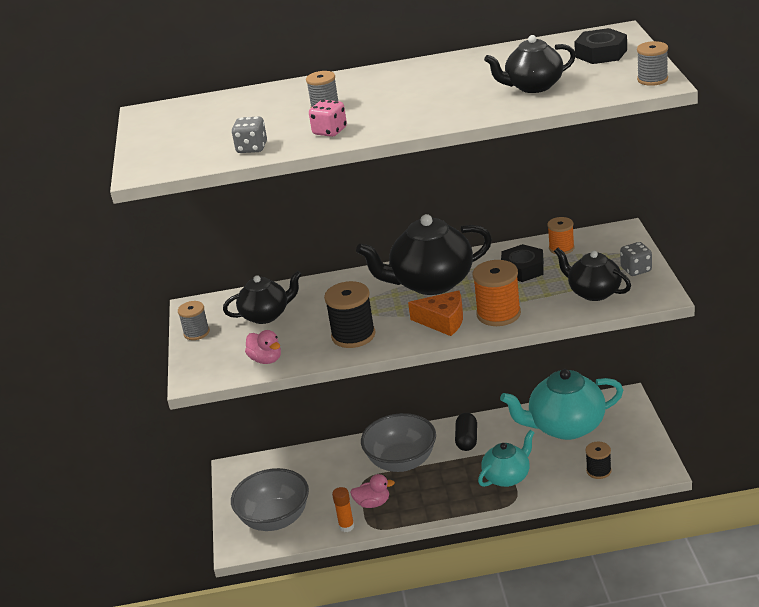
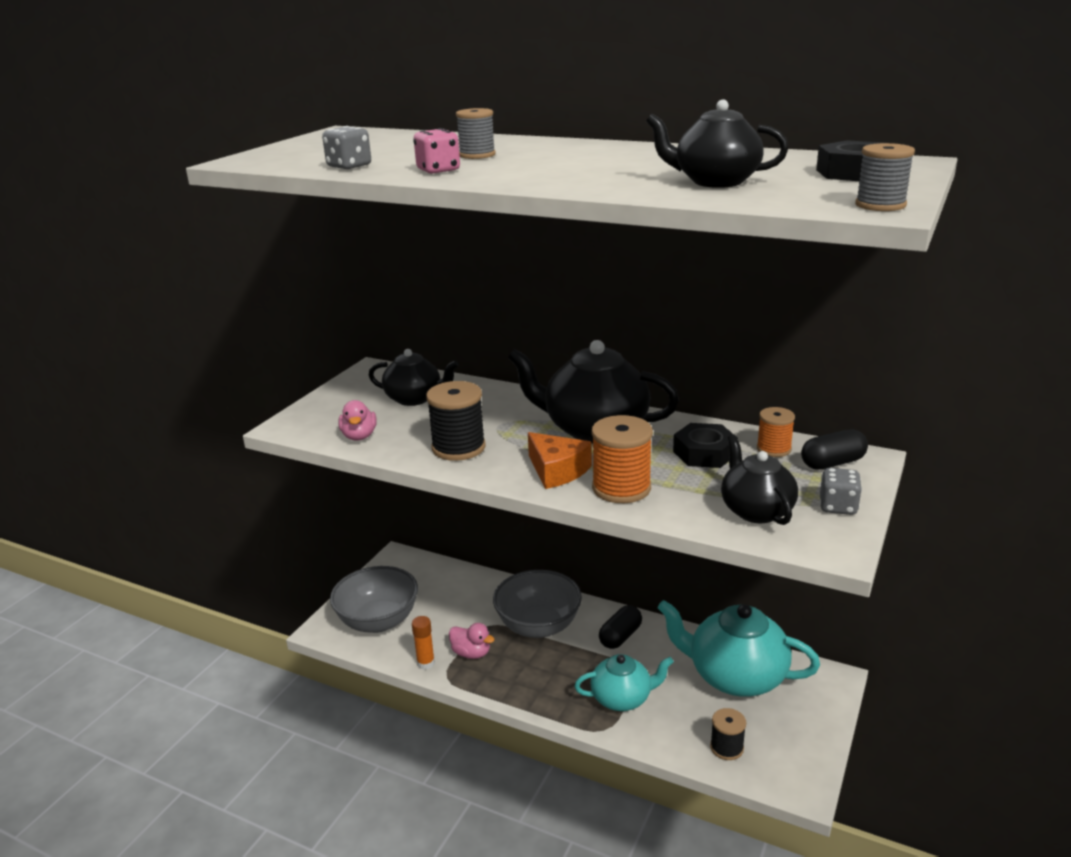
camera: 30 degrees right, 5 degrees down
(196, 333) = (343, 390): grey spool -> none
(605, 243) = (832, 463): none -> black capsule

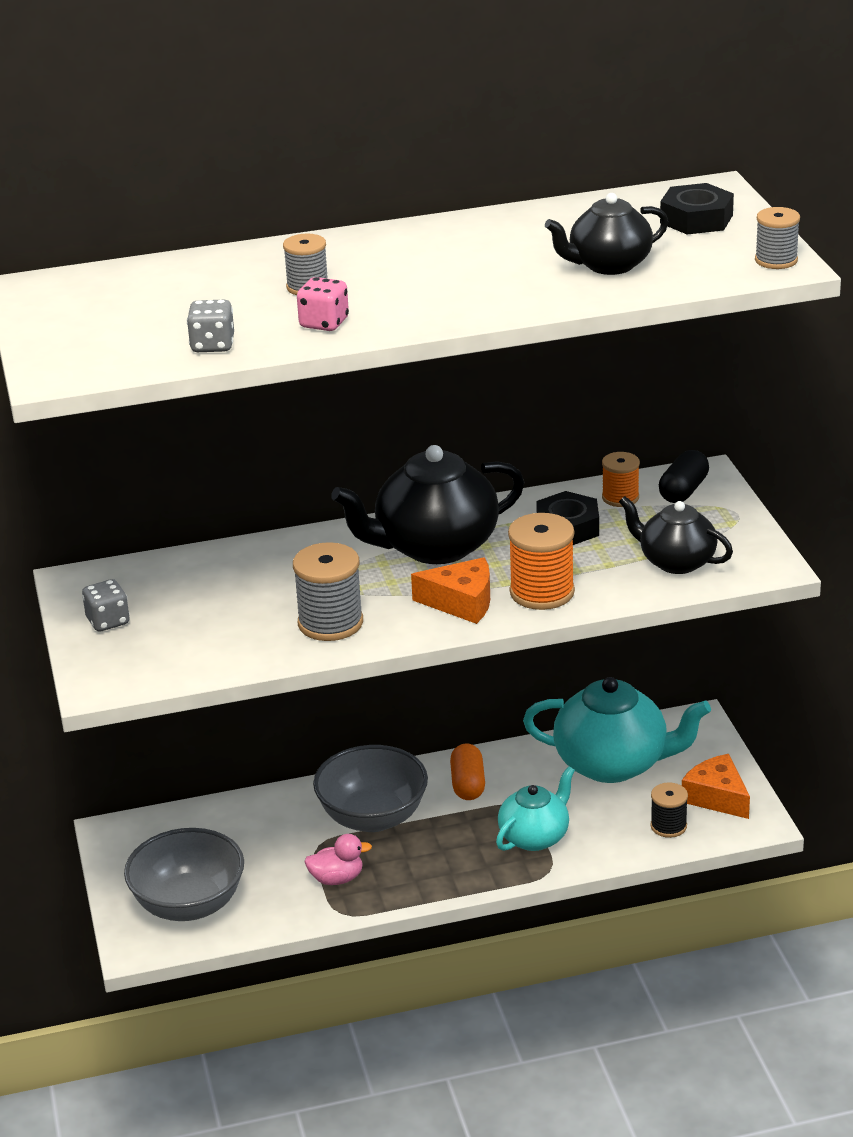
camera: 40 degrees left, 5 degrees up
(359, 436) = (204, 658): pink duck -> none
(414, 398) = (190, 593): black teapot -> none
(426, 663) = (301, 913): orange glue stick -> none
(458, 448) = (330, 623): black spool -> grey spool
(620, 636) = (467, 784): black capsule -> orange capsule
(735, 676) = (613, 764): turquoise teapot -> turquoise teapot turned 150 degrees counterclockwise
(789, 746) = (716, 797): none -> orange cheese
(838, 507) = (732, 530): grey dice -> grey dice (108, 621)

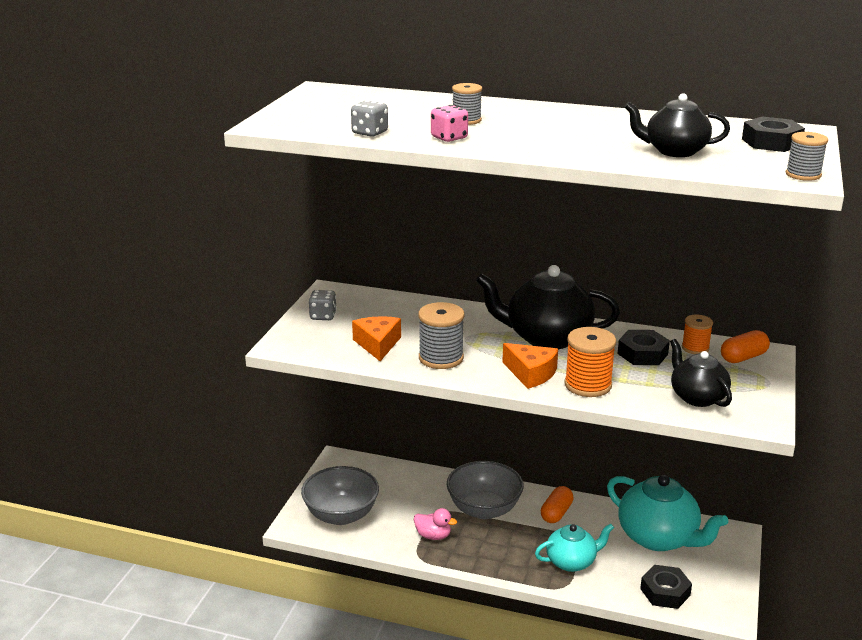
camera: 30 degrees right, 5 degrees down
(668, 826) = (665, 592): black spool -> black nut
(683, 491) = (743, 357): black capsule -> orange capsule
(716, 797) = (713, 587): orange cheese -> orange cheese (378, 344)

